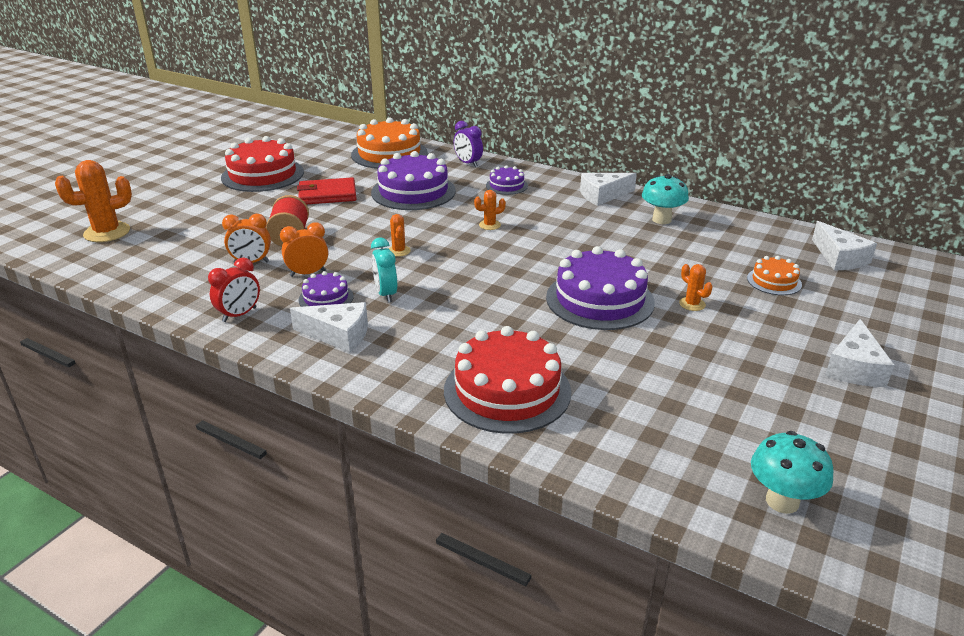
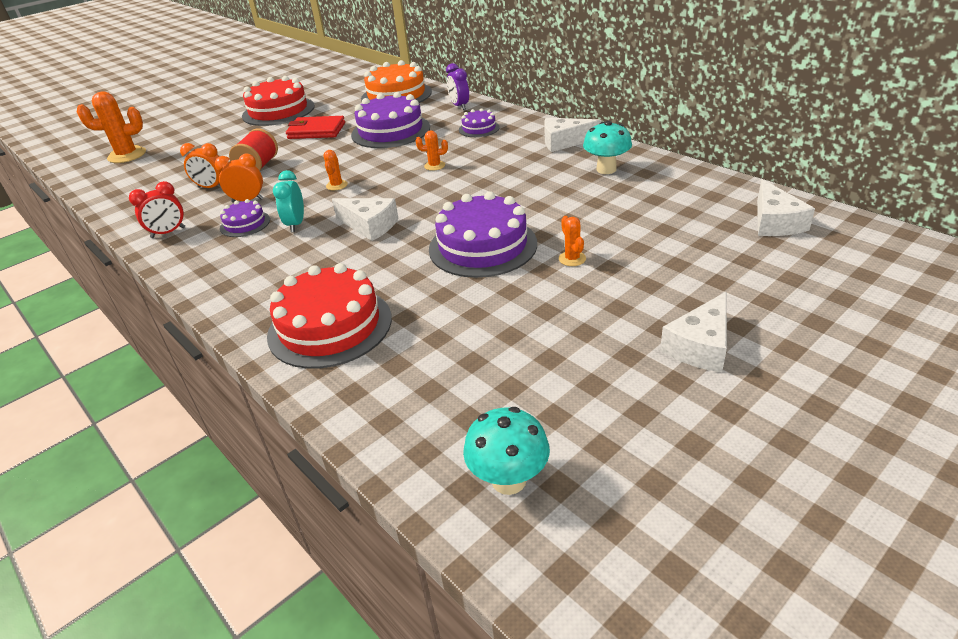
camera: 20 degrees right, 5 degrees up
(338, 335) = (229, 258): white cheese -> white cheese (370, 226)
(774, 281) = (679, 242): orange cake -> none

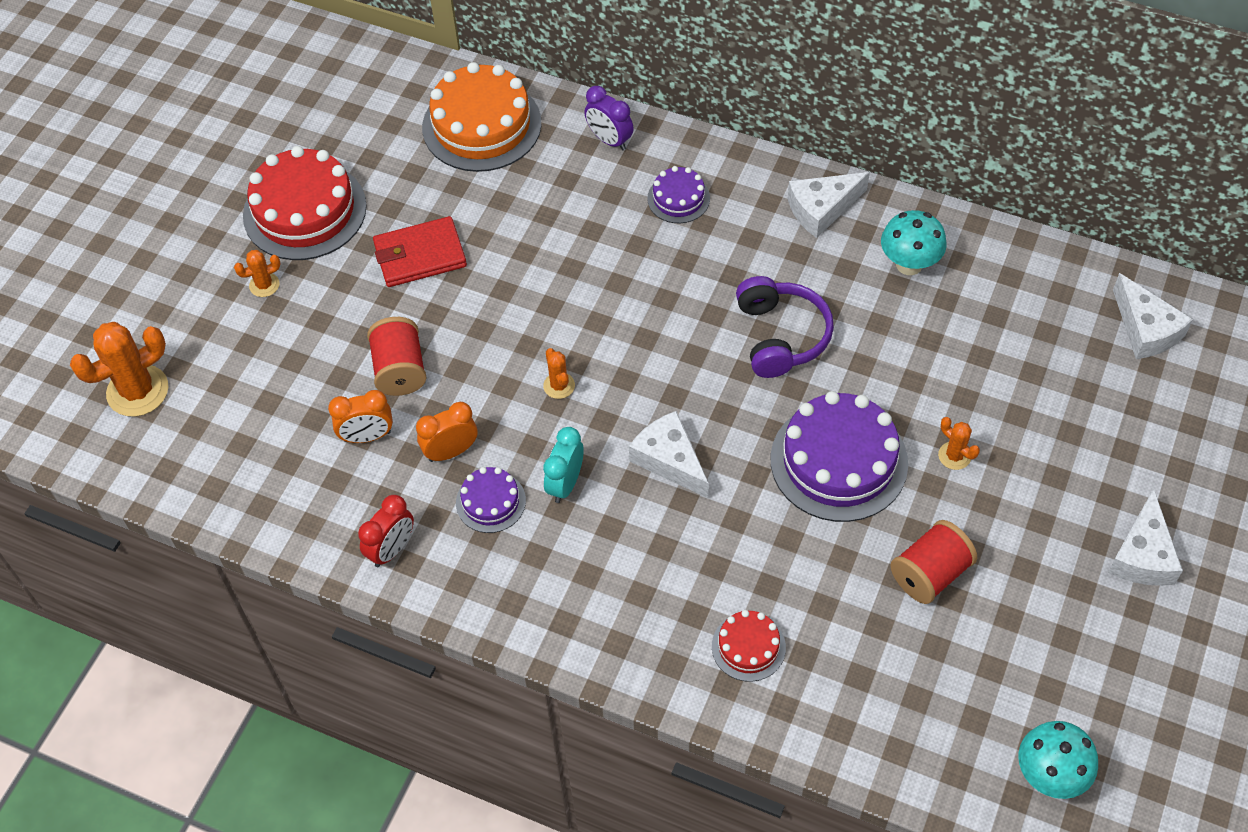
camera: 25 degrees left, 20 degrees up
(296, 224) = (565, 484): turquoise clock -> turquoise clock turned 45 degrees clockwise
(330, 326) = (748, 647): red cake -> red cake, size x0.51
(370, 226) = (669, 460): white cheese -> white cheese turned 135 degrees counterclockwise
(390, 131) = (544, 232): purple cake -> none
(434, 166) = (671, 307): orange cactus -> orange cactus (264, 285)
(493, 186) = (781, 336): none -> purple headphones
(502, 317) = (930, 574): none -> red spool

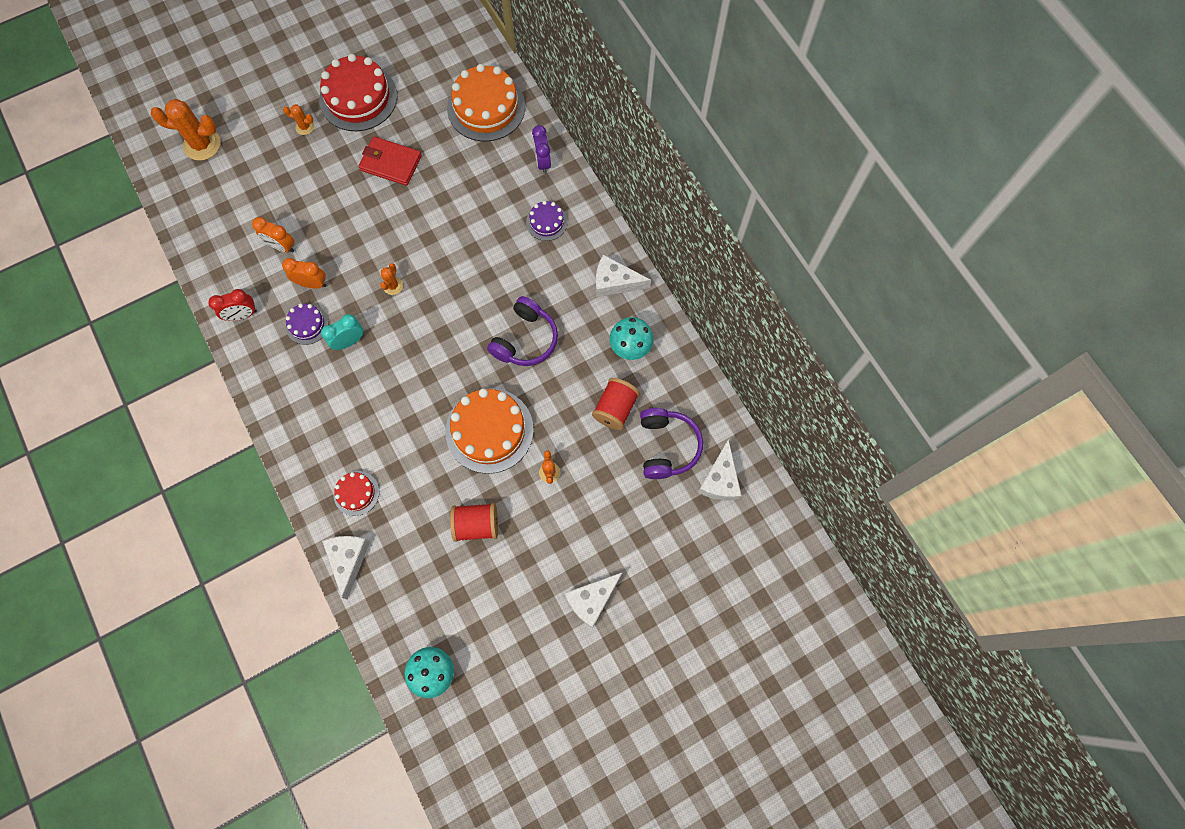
camera: 35 degrees right, 15 degrees up
(400, 370) = (327, 221): red spool -> red spool (615, 408)
(669, 460) = (409, 366): white cheese -> white cheese (348, 559)
(839, 461) = (489, 430): purple cake -> orange cake
(1055, 336) = (667, 446): none -> purple headphones

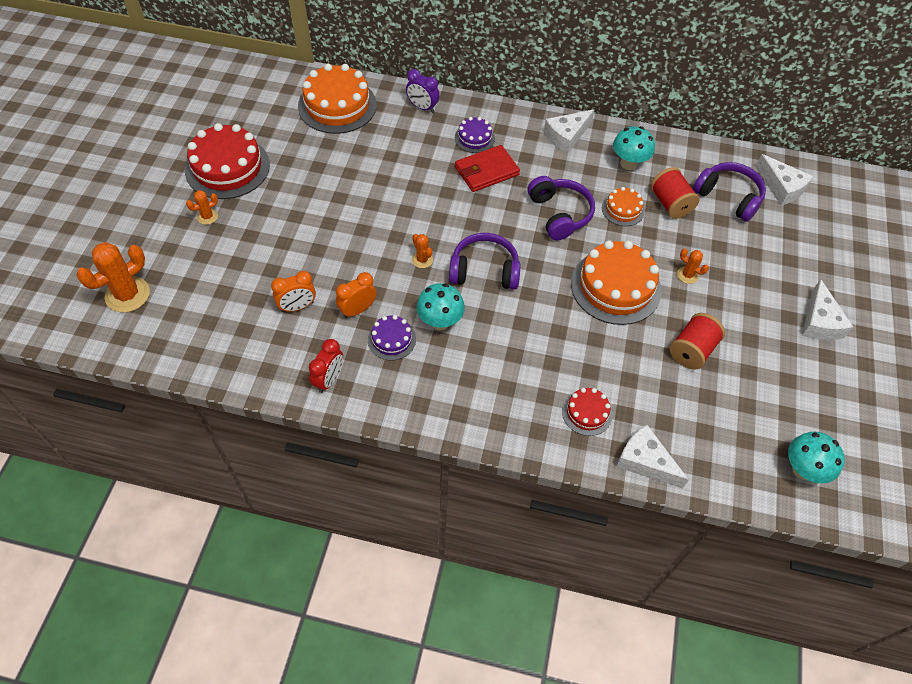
camera: 50 degrees left, 15 degrees down
(349, 341) = (440, 322): turquoise clock -> turquoise mushroom
(390, 163) = (311, 188): red wallet -> red wallet (486, 171)
(421, 332) = (484, 270): none -> purple headphones
(574, 379) = (623, 209): none -> orange cake

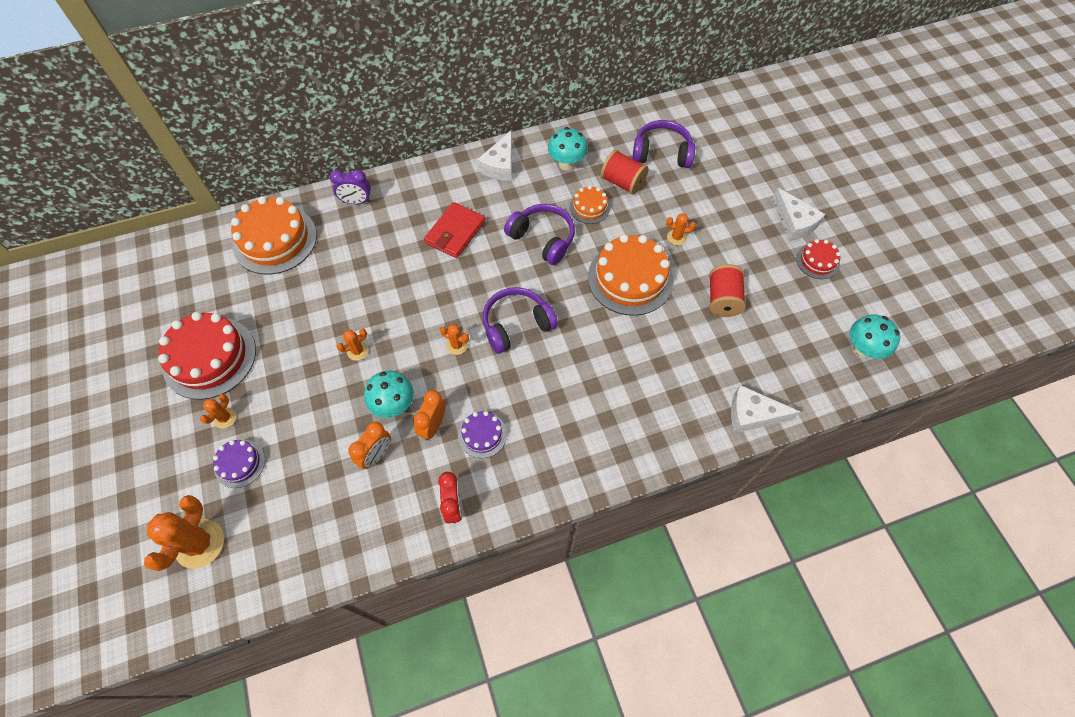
camera: 30 degrees left, 5 degrees up
(340, 221) = (357, 351): none -> orange cactus
(440, 322) = (512, 393): turquoise mushroom -> turquoise mushroom (394, 405)
(474, 138) = (423, 207): purple cake -> purple cake (240, 463)
(587, 412) = (682, 401): red cake -> red cake (817, 261)
(781, 187) = (694, 124): white cheese -> none

